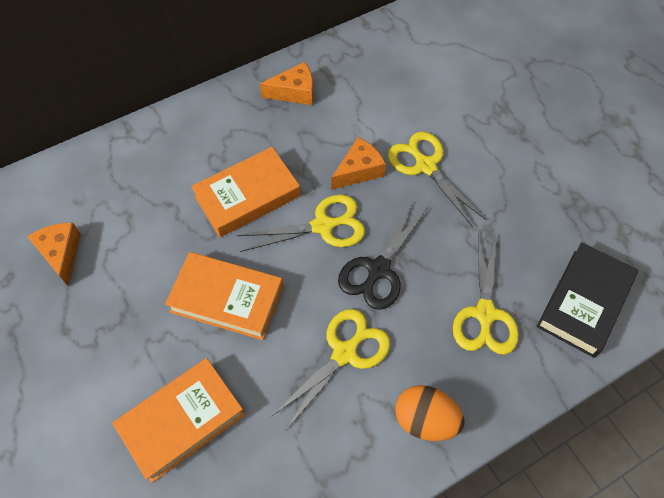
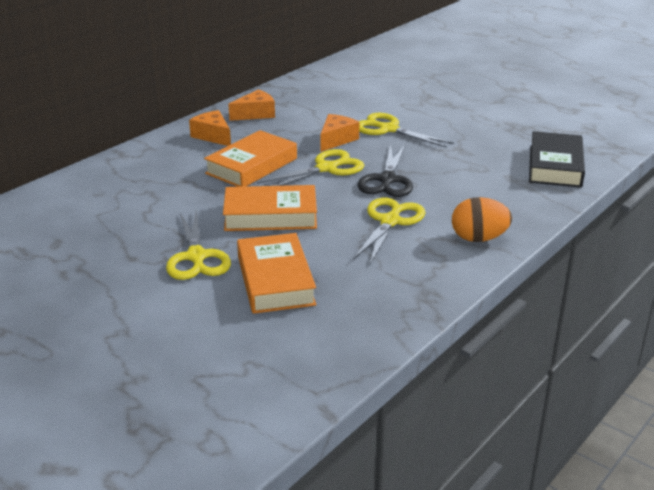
camera: 20 degrees left, 30 degrees down
(61, 254) = (101, 221): orange cheese -> orange cheese (213, 136)
(182, 421) = (275, 280): orange book -> orange book turned 45 degrees counterclockwise
(485, 313) = (486, 184): yellow scissors -> yellow scissors (196, 257)

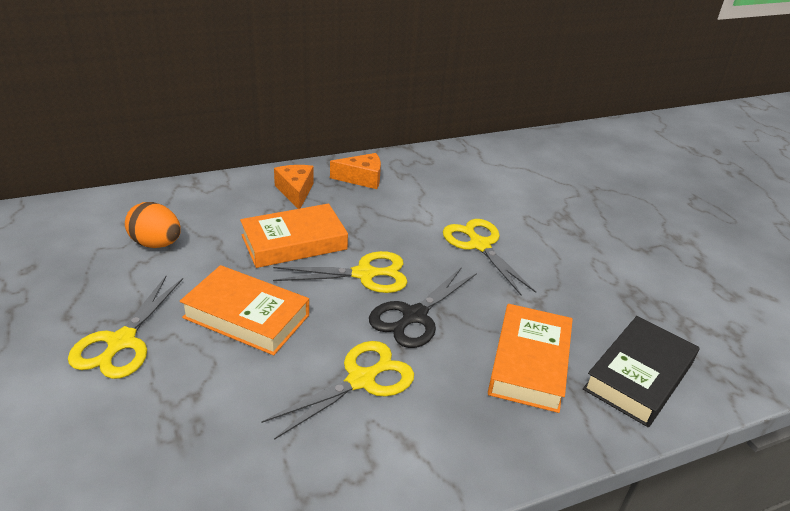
camera: 25 degrees right, 5 degrees up
(275, 280) = (159, 413): orange book -> orange book (529, 363)
(336, 140) = (411, 239): orange cheese -> none
(478, 238) = (441, 456): orange egg -> orange egg (156, 244)

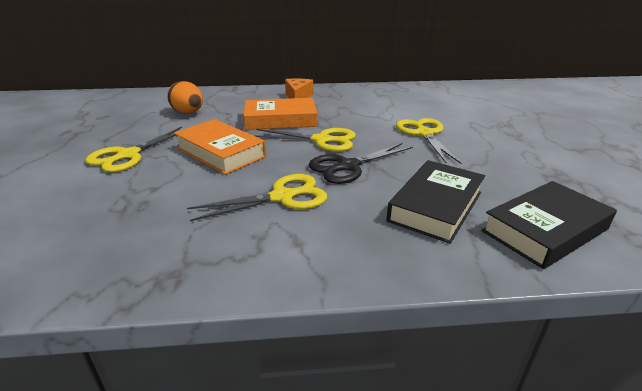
camera: 20 degrees right, 5 degrees down
(362, 179) = (349, 94): orange cheese -> none
(529, 363) = (435, 206): orange book -> black book

